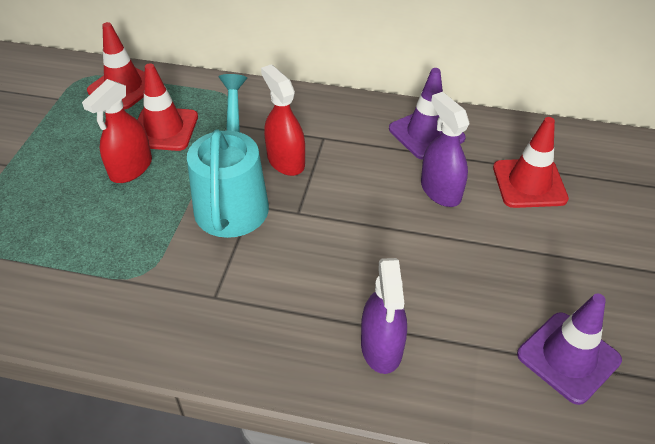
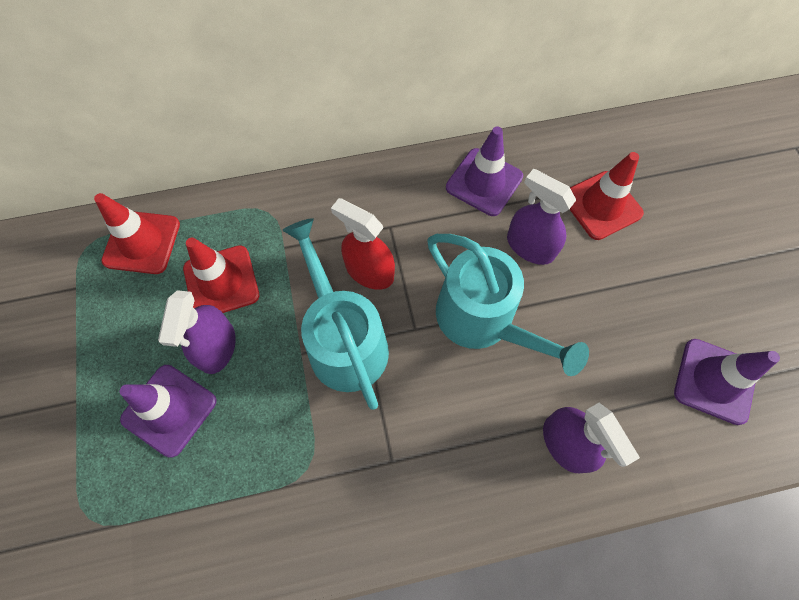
camera: 25 degrees left, 20 degrees up
(67, 195) = (169, 410): none -> purple traffic cone
(131, 168) = (217, 347): red spray bottle -> purple spray bottle
(362, 227) = (482, 320): none -> turquoise watering can

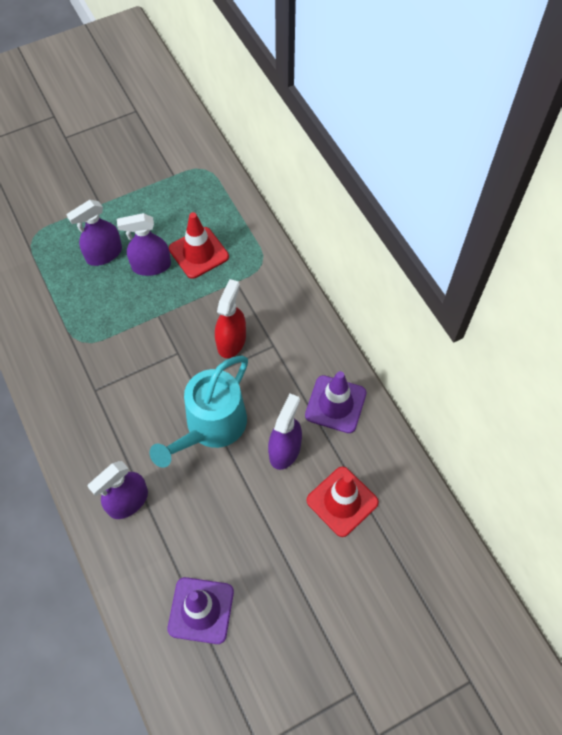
camera: 75 degrees right, 5 degrees down
(142, 242) = (215, 198): red traffic cone -> none
(169, 410) = (104, 254): purple traffic cone -> purple spray bottle
(344, 342) = (172, 339): turquoise watering can -> none

